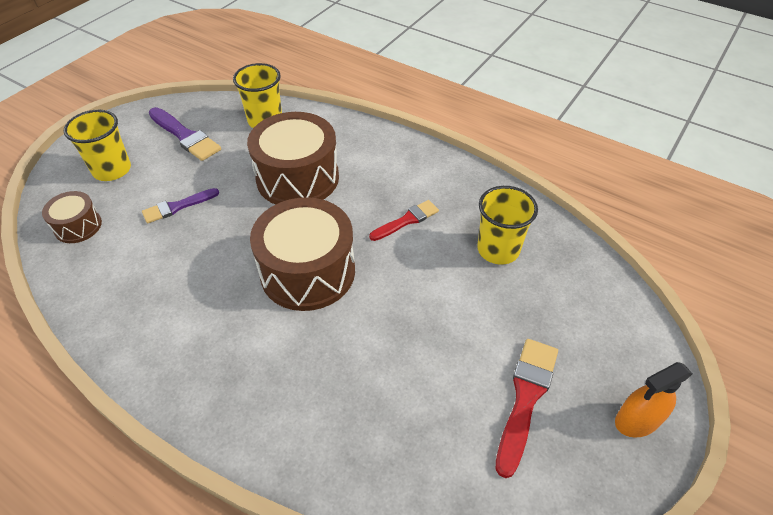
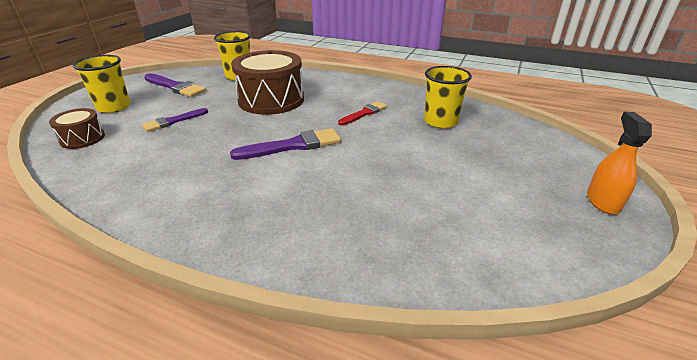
camera: 10 degrees left, 15 degrees down
(308, 271) = (293, 146): brown drum -> purple brush
(525, 398) = (506, 198): red brush -> none
(637, 420) = (603, 201): orange spray bottle -> orange spray bottle turned 135 degrees clockwise

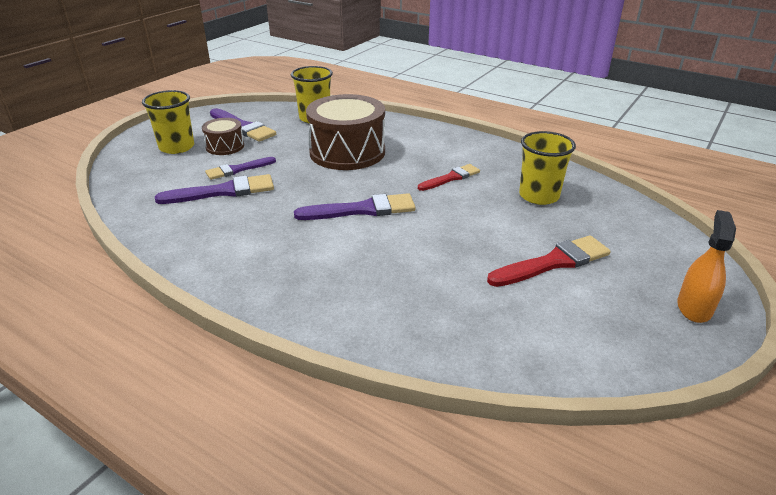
camera: 10 degrees right, 0 degrees up
(82, 138) = (146, 181): brown drum -> brown drum (225, 146)
(160, 141) = (223, 191): none -> purple brush
(472, 175) = (553, 262): none -> red brush

